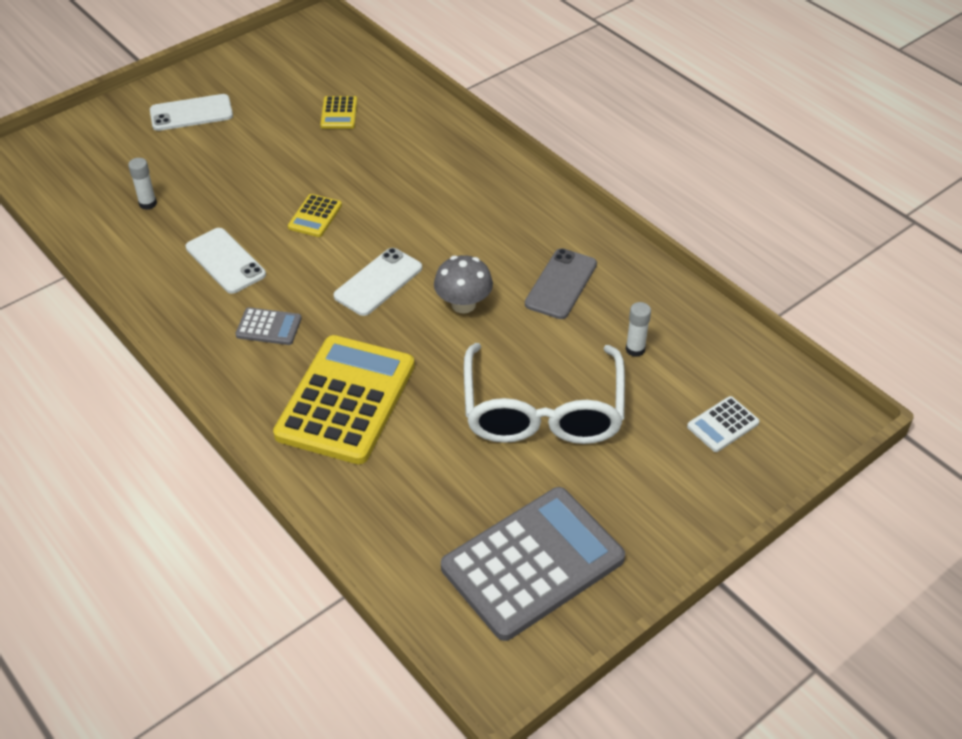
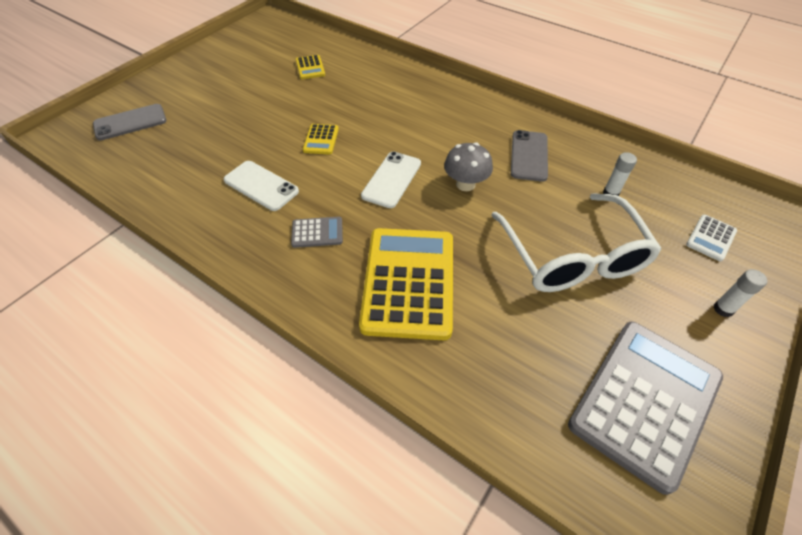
camera: 15 degrees left, 5 degrees up
(99, 153) = (130, 122): none -> grey phone
(148, 204) = (181, 153): white glue stick -> white glue stick (723, 309)
(191, 113) = (197, 84): white phone -> none

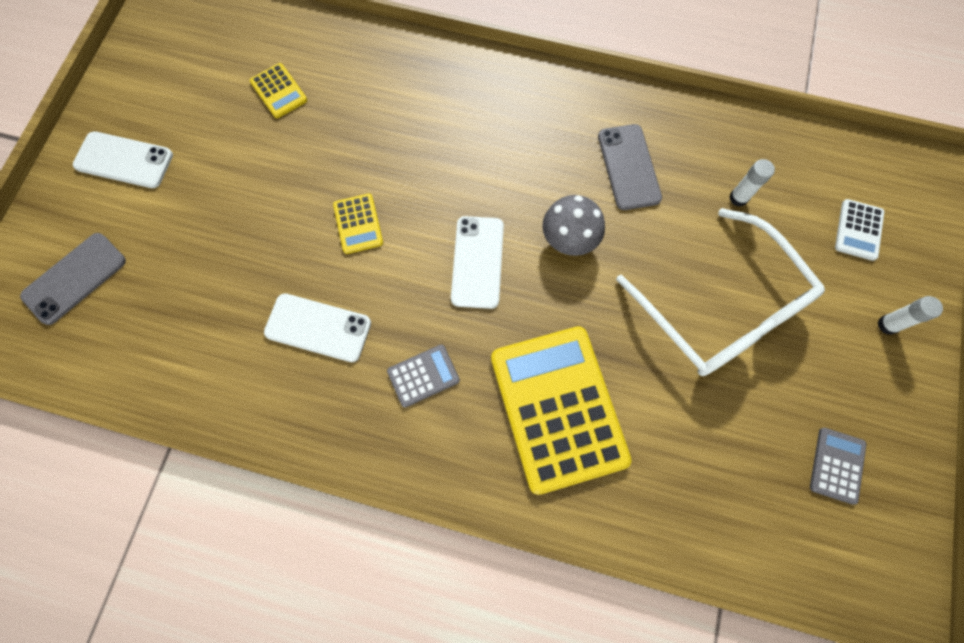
camera: 20 degrees left, 20 degrees up
(198, 77) = (124, 160): none -> white phone
(644, 401) = (836, 465): grey calculator -> grey calculator, size x0.43

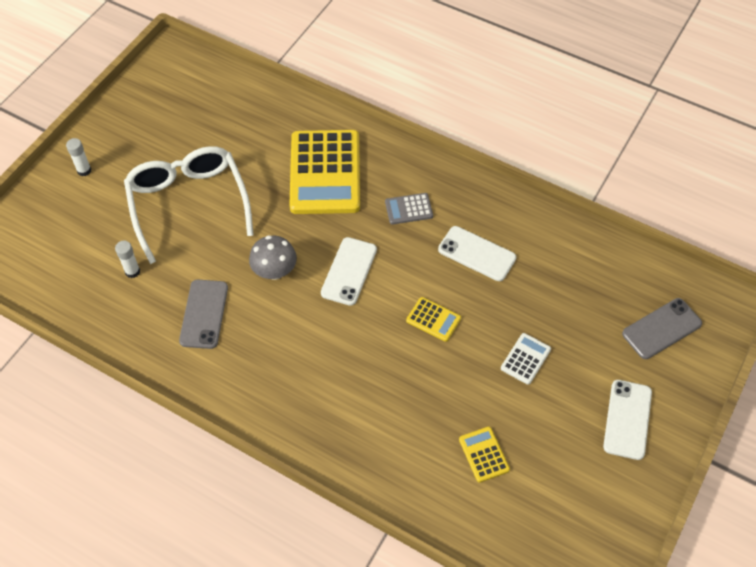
camera: 165 degrees left, 15 degrees down
(124, 160) = (627, 419): white phone -> white phone turned 75 degrees clockwise
(358, 224) = (433, 319): yellow calculator -> yellow calculator turned 120 degrees clockwise
(836, 465) = (168, 110): grey calculator -> none
(858, 230) = (60, 230): white calculator -> white calculator (525, 359)

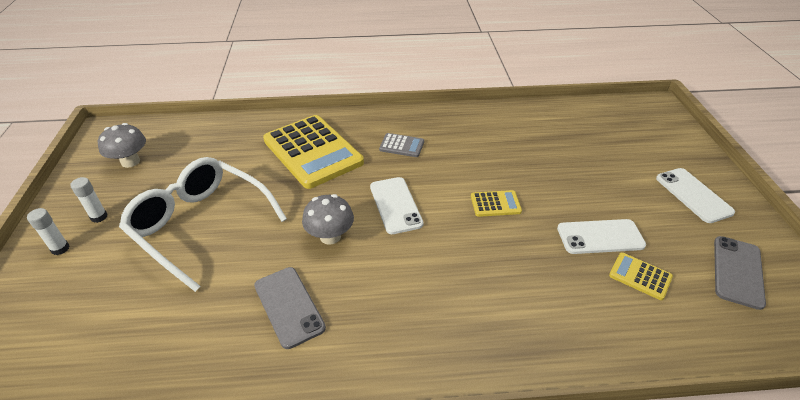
camera: 35 degrees left, 15 degrees down
(132, 271) = (178, 309): white glue stick -> white glue stick (99, 217)
(173, 103) = (130, 161): none -> grey mushroom
(409, 209) = (402, 146): grey calculator -> grey calculator turned 120 degrees counterclockwise
(476, 254) = (479, 149): white phone -> white phone (600, 237)
(525, 359) = (587, 194): white calculator -> none
(661, 329) = (641, 135): grey phone -> grey phone (737, 271)

